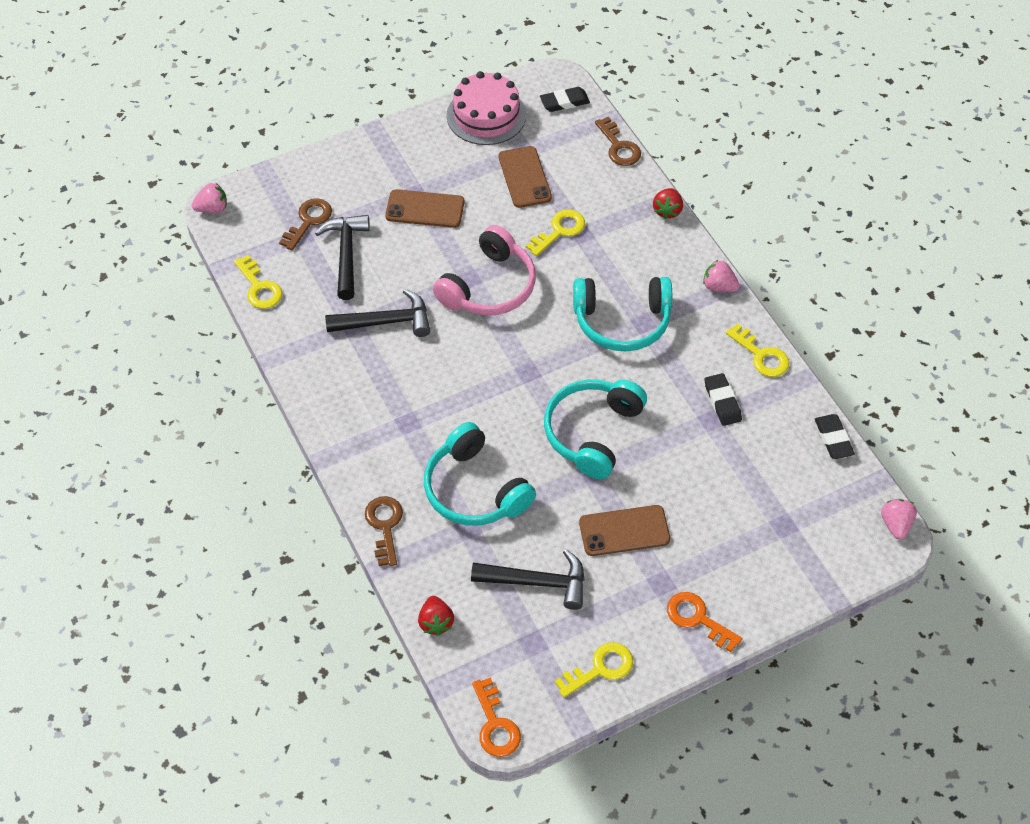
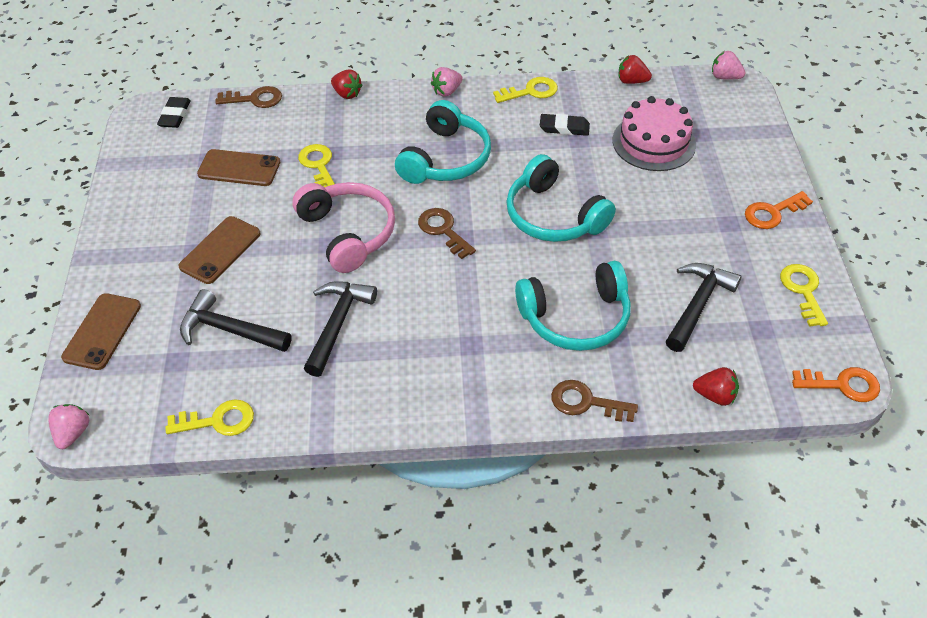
camera: 65 degrees left, 5 degrees down
(308, 221) = (161, 349): brown key -> brown key (443, 230)
(486, 115) = (143, 170): pink cake -> pink cake (654, 142)
(624, 531) = (666, 229): brown phone -> brown phone (102, 331)
(833, 439) = (632, 81): black eraser -> red strawberry

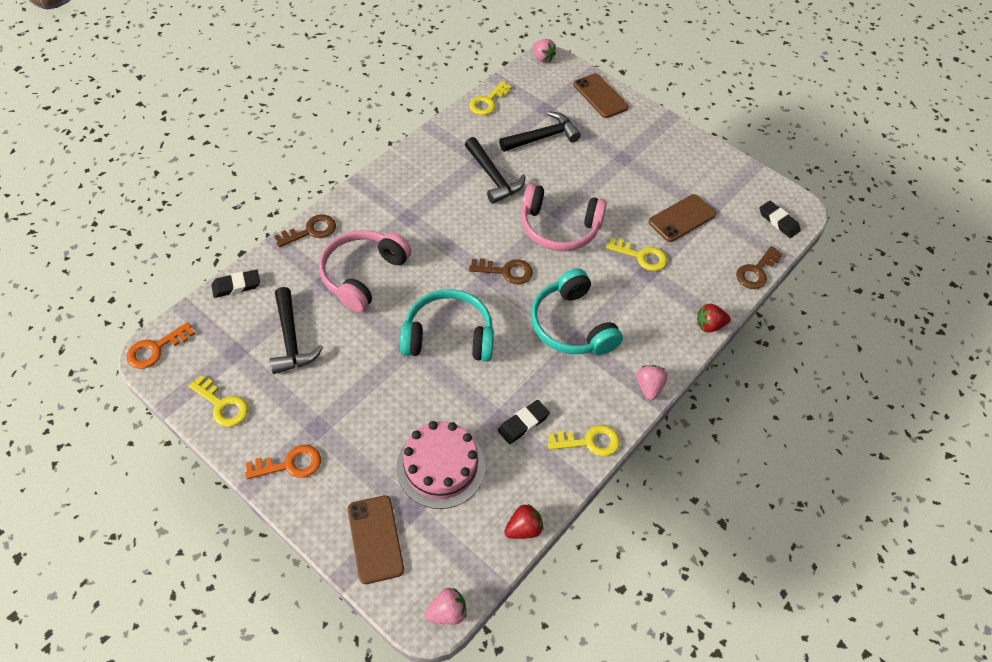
camera: 130 degrees right, 5 degrees up
(220, 250) = (611, 168): brown phone -> brown phone (375, 539)
(531, 91) = (589, 442): yellow key -> yellow key turned 120 degrees counterclockwise
(576, 317) = (363, 275): turquoise headphones -> pink headphones
(715, 395) = (236, 286): red strawberry -> black eraser
(772, 213) = (290, 464): orange key -> orange key turned 60 degrees clockwise

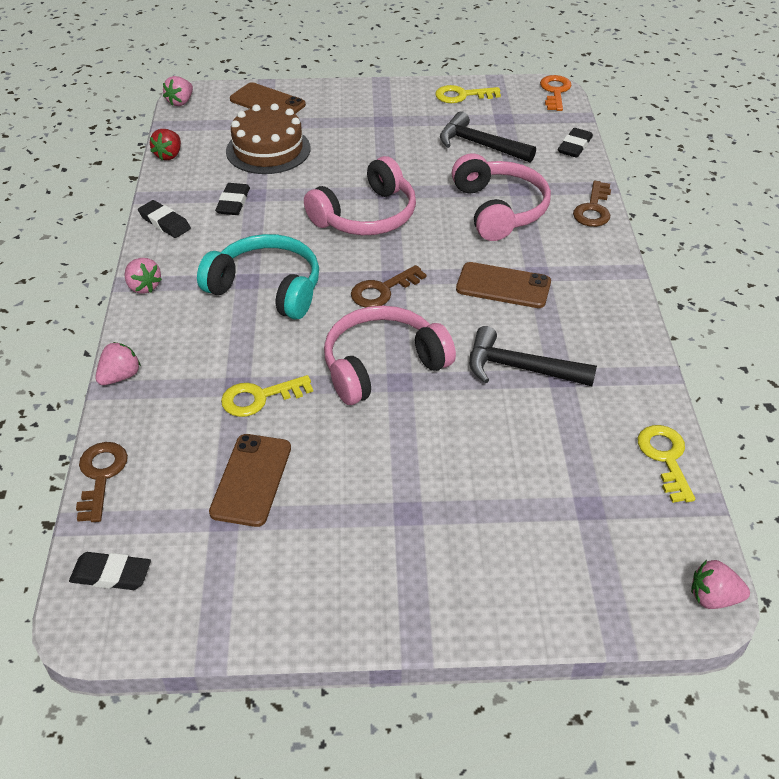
camera: 140 degrees right, 10 degrees down
(290, 464) = (372, 98): orange key -> none
(441, 466) = (268, 150): pink cake -> brown cake
(448, 336) = (366, 216): turquoise headphones -> pink headphones
(543, 137) = (537, 461): black hammer -> none
(589, 442) = (165, 222): yellow key -> black eraser
(600, 96) = (552, 595): brown phone -> brown phone (503, 286)
(709, 325) = (120, 376): red strawberry -> pink strawberry

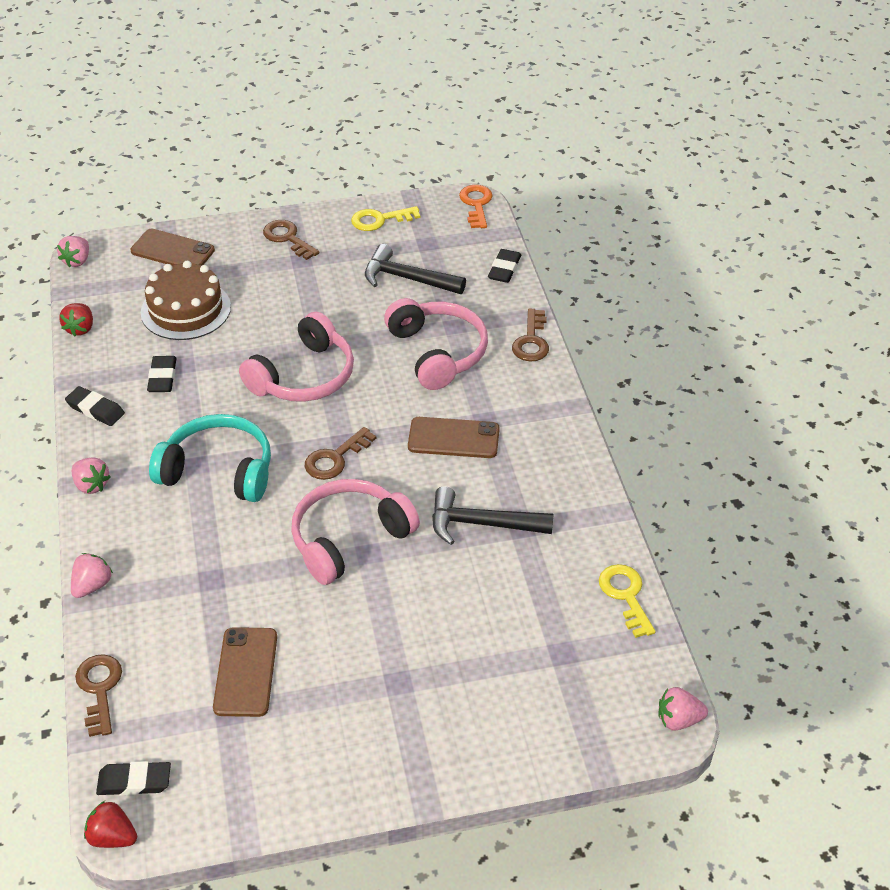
camera: 10 degrees left, 0 degrees up
(73, 629) = (112, 837): none -> red strawberry
(259, 397) = (236, 588): yellow key -> none
(374, 102) = (288, 238): none -> brown key

